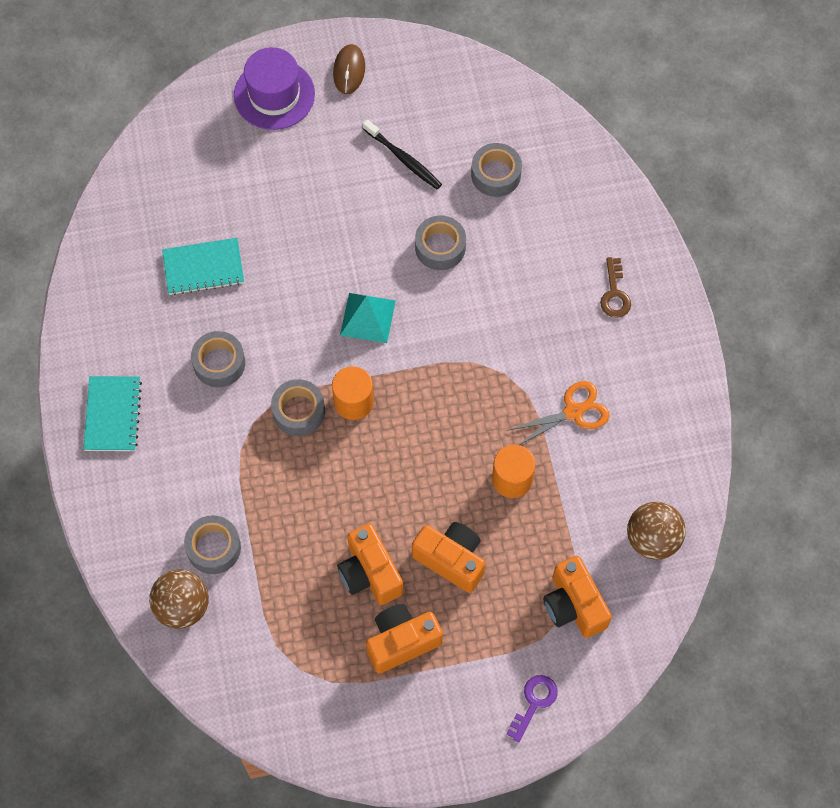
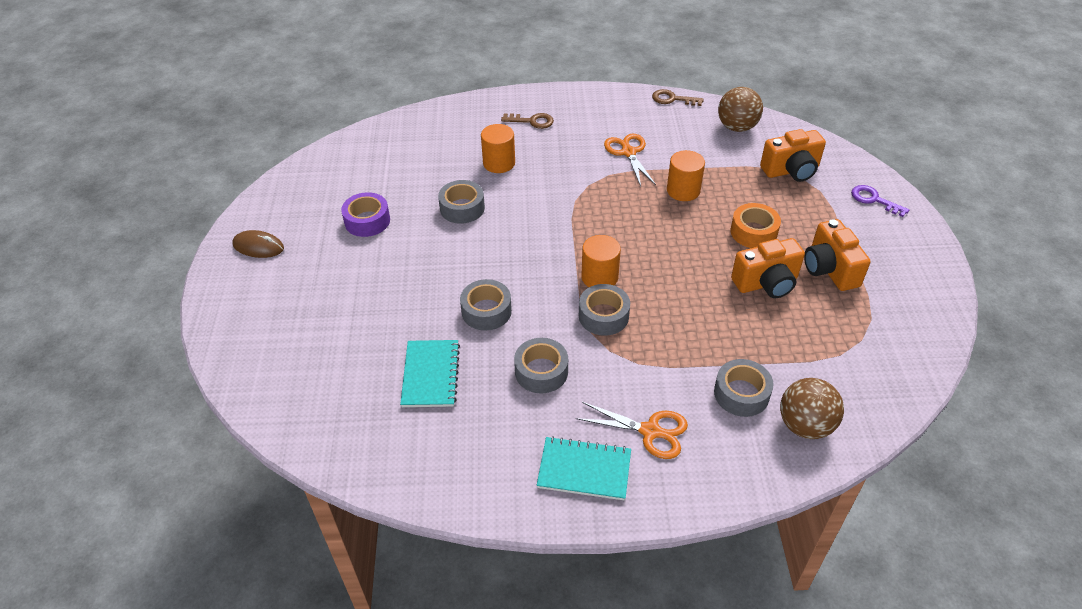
camera: 80 degrees left, 20 degrees down
(160, 467) = (650, 431): none -> orange scissors
(274, 94) = (257, 301): purple hat -> none
(368, 318) = (518, 259): turquoise pyramid -> none
(404, 159) = (367, 221): black toothbrush -> purple tape
(451, 560) = (753, 232): orange camera -> orange tape
(496, 174) = (405, 169): grey tape -> grey tape (486, 311)
(525, 270) = (499, 163): none -> orange cylinder
(698, 456) = (672, 99): none -> brown key

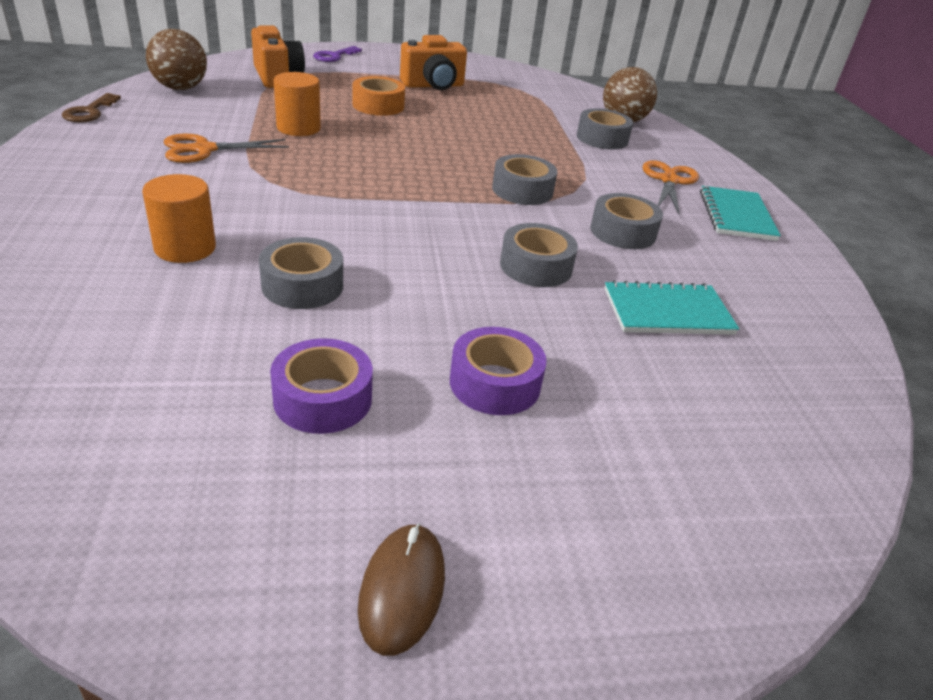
camera: 100 degrees left, 10 degrees down
(369, 281) = (495, 383): none -> purple tape
(532, 121) = (73, 213): brown key -> none
(599, 277) = (458, 187): orange cylinder -> none
(766, 283) = (455, 110): orange camera -> none

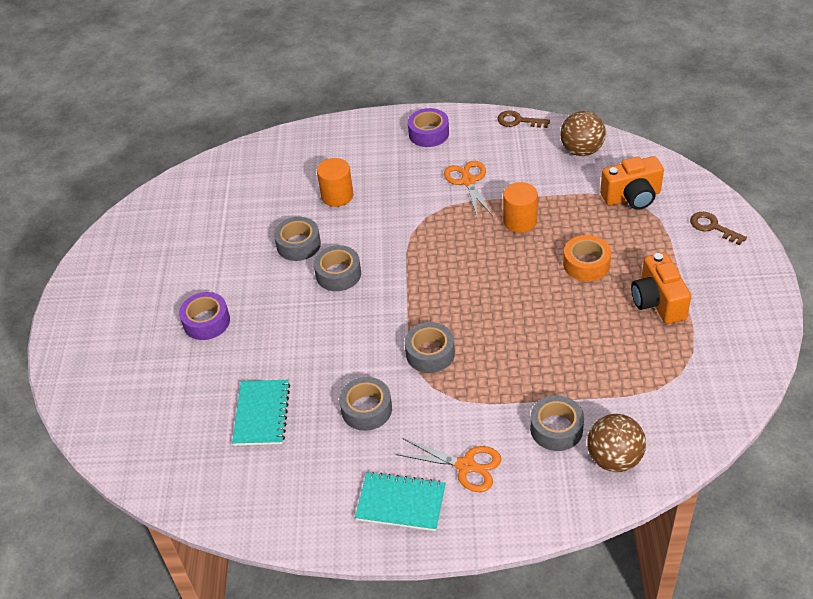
camera: 105 degrees right, 10 degrees up
(323, 399) = (205, 260): purple tape -> purple tape (428, 133)
(334, 56) = (712, 227): purple key -> brown key
(402, 589) = (100, 288): brown mouse -> none
(536, 266) = (317, 350): grey tape -> grey tape (338, 274)

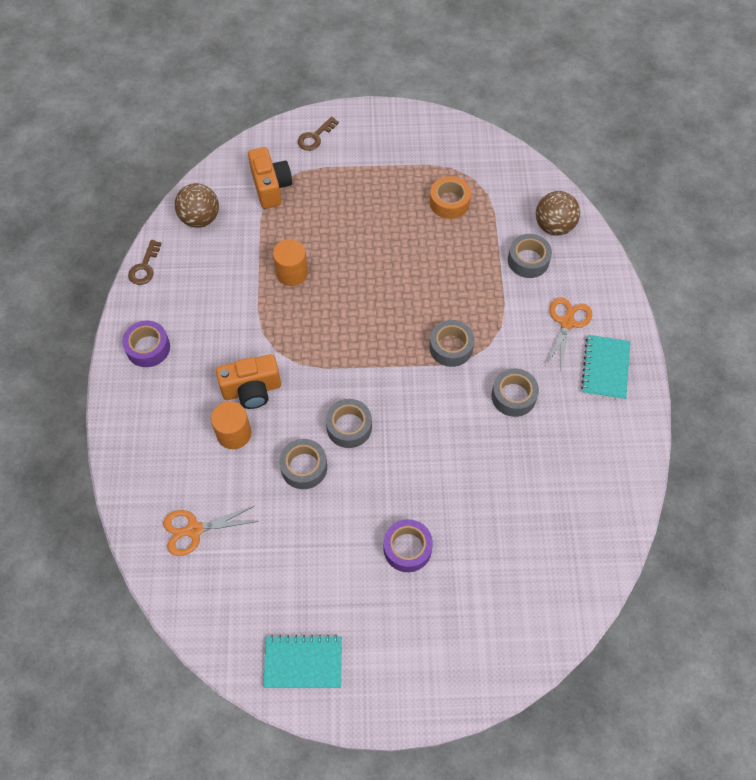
camera: 95 degrees left, 15 degrees up
(262, 414) = (521, 483): turquoise notebook -> turquoise notebook (303, 662)
(468, 181) = (230, 313): orange scissors -> orange scissors (194, 530)
(586, 264) = (351, 227): orange tape -> orange tape (449, 202)
(657, 302) = (398, 183): orange camera -> orange camera (252, 390)

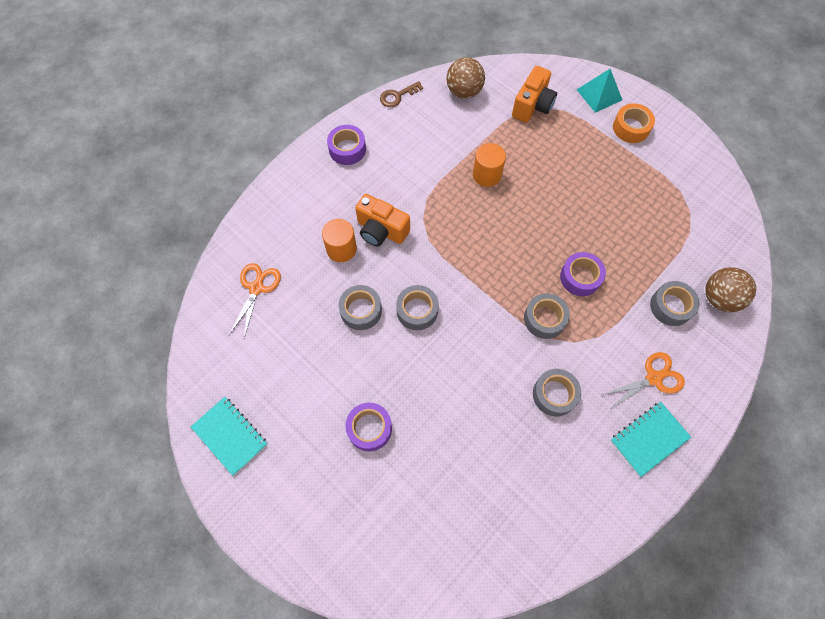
camera: 45 degrees right, 5 degrees up
(194, 530) = (256, 288): orange scissors -> orange scissors turned 75 degrees clockwise
(315, 137) = (599, 94): brown key -> turquoise pyramid
(445, 293) = (580, 277): none -> purple tape
(449, 202) = (652, 215): orange tape -> orange tape (631, 128)

